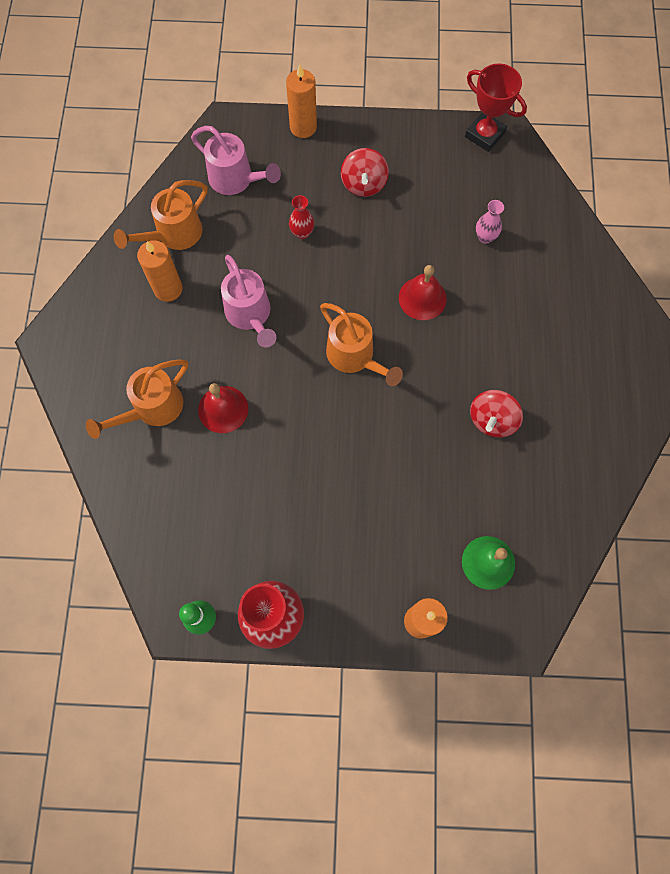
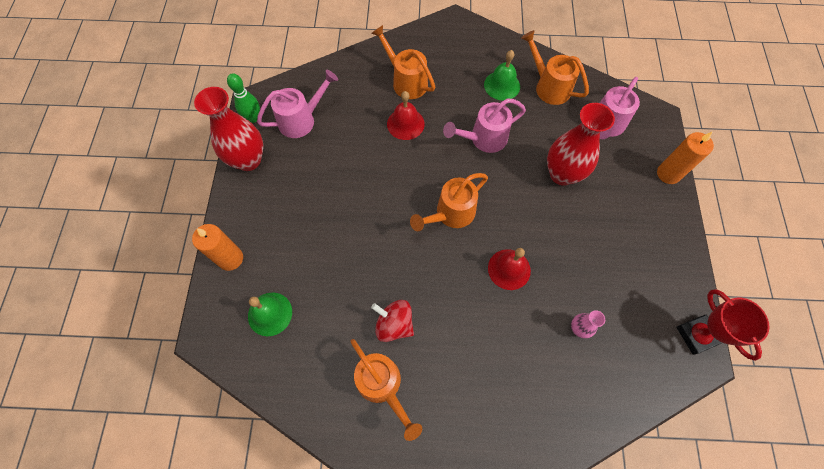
camera: 90 degrees right, 5 degrees down
(168, 289) = (502, 85): orange candle -> green bell
(210, 548) = (302, 120): none -> pink watering can
(302, 233) = (562, 174): red vase -> red vase, size x2.15
(363, 184) = (618, 222): red spinning top -> none
(484, 134) = (696, 335): red trophy -> red trophy turned 60 degrees counterclockwise
(559, 431) = (383, 386): none -> orange watering can

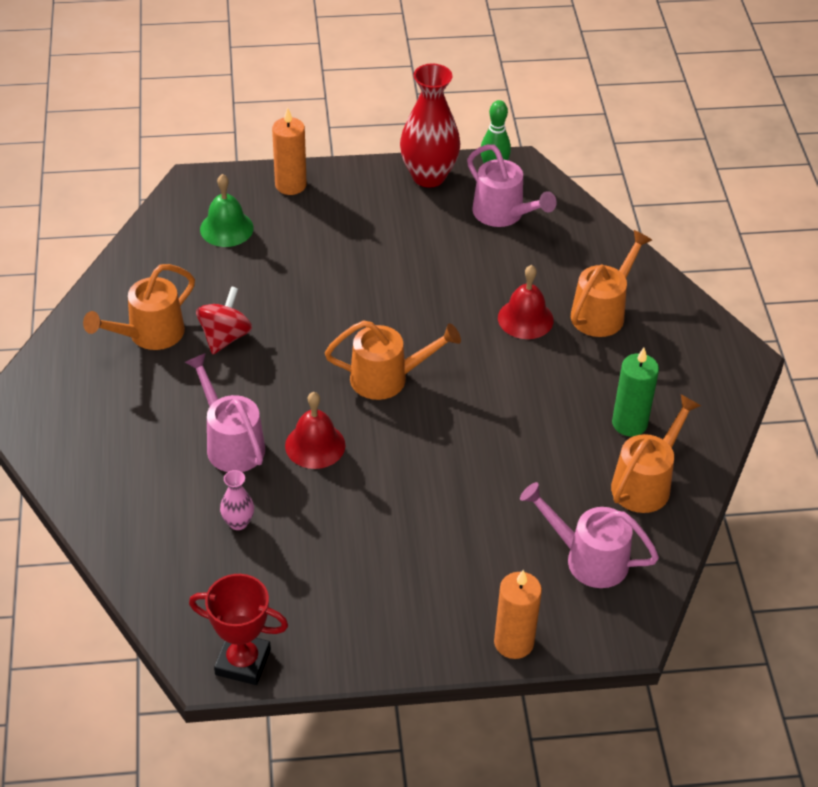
camera: 80 degrees right, 20 degrees down
(450, 214) = (388, 378): orange watering can -> orange watering can turned 135 degrees clockwise
(483, 139) = (521, 406): pink watering can -> pink watering can (231, 443)
(502, 85) = (629, 423): green bell -> green candle
(562, 174) = (481, 502): red vase -> none
(696, 335) = (243, 662): red trophy -> red trophy turned 45 degrees clockwise

